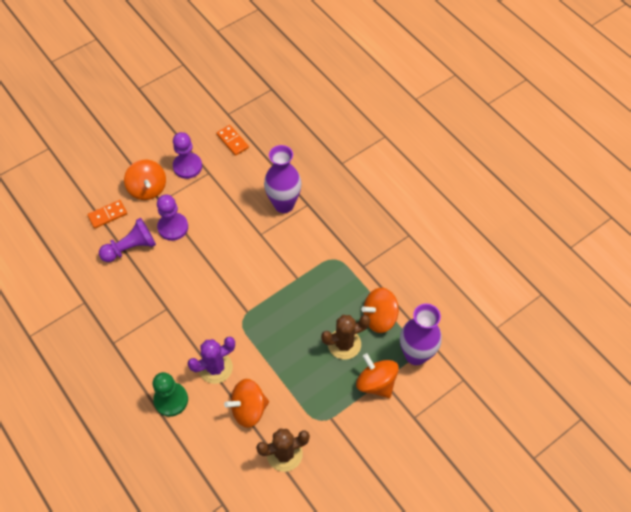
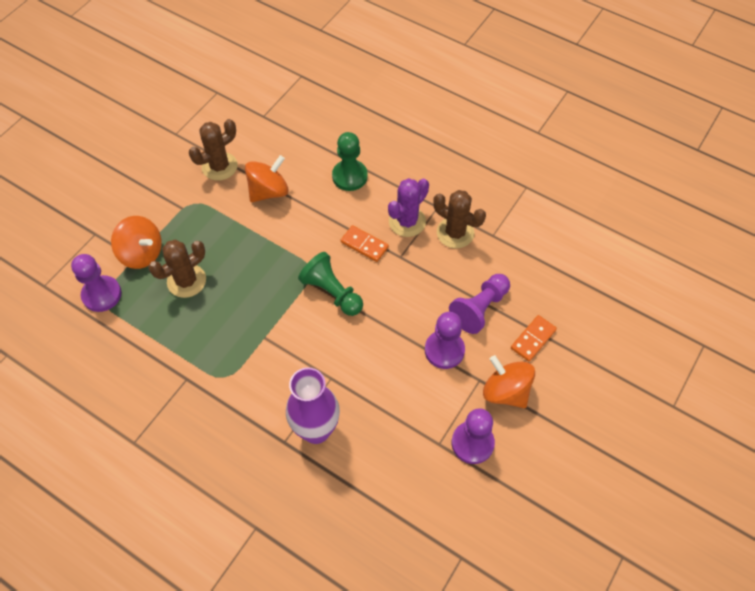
camera: 160 degrees right, 0 degrees up
(112, 314) = (455, 233): none -> brown cactus
(215, 368) = (318, 216): purple cactus -> purple cactus (407, 221)
(232, 141) = (430, 508): orange domino -> orange domino (364, 245)
(233, 296) = (332, 292): none -> green pawn
(379, 318) = (152, 322): orange spinning top -> none
(415, 355) = (102, 294): purple vase -> purple pawn

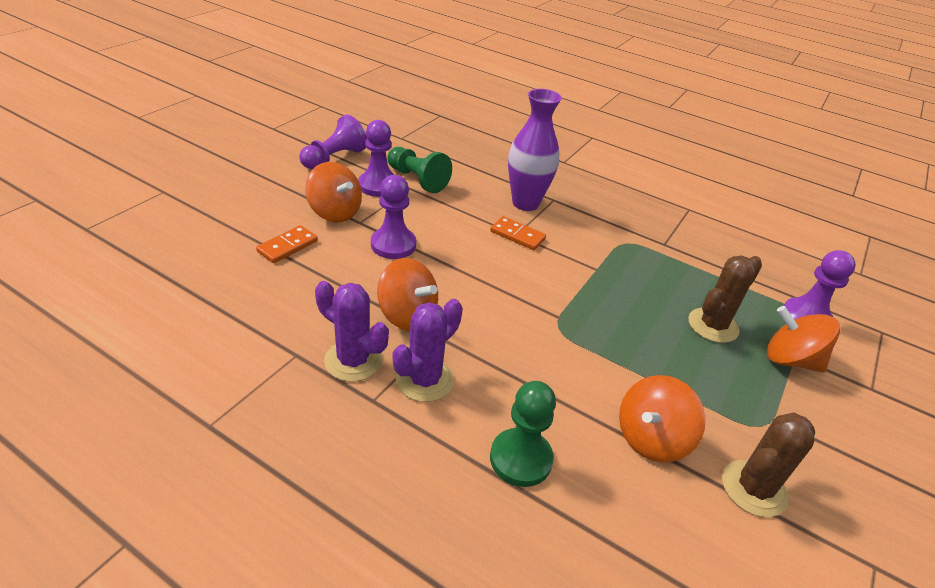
camera: 175 degrees right, 20 degrees down
(332, 292) = (526, 303): green pawn -> green pawn (417, 179)
(364, 245) = (489, 353): orange domino -> orange domino (517, 235)
(424, 273) = (407, 315): none -> orange spinning top
(455, 233) = (353, 360): brown cactus -> purple cactus
(479, 308) = (342, 276): purple pawn -> purple pawn (334, 158)

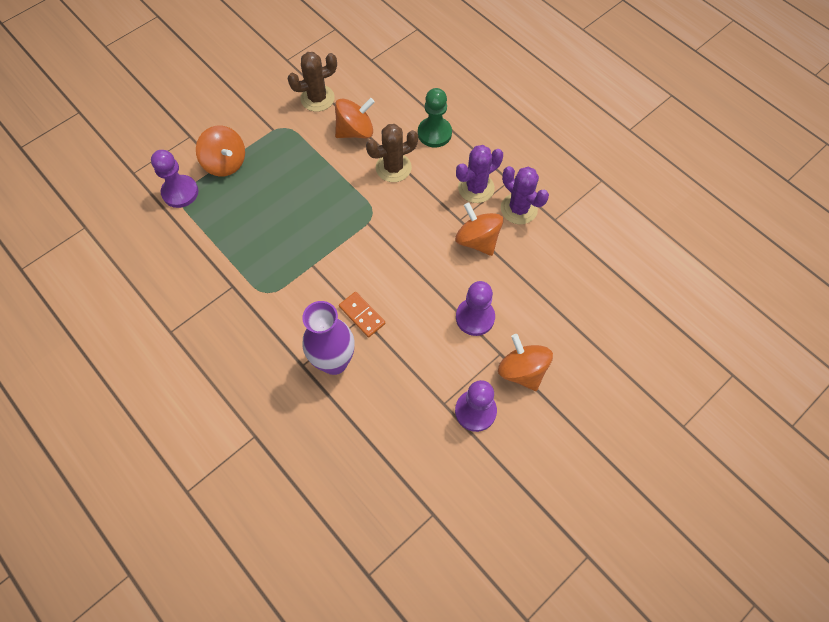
camera: 160 degrees left, 25 degrees up
(287, 246) = (563, 328): orange domino -> none
(334, 158) = (517, 472): purple pawn -> none
(417, 179) = (433, 417): green pawn -> none
(713, 325) = (257, 197): brown cactus -> brown cactus (393, 168)

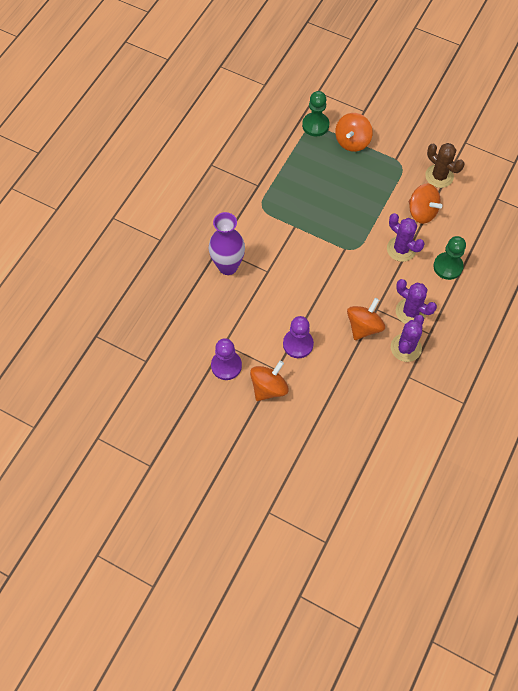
camera: 70 degrees right, 0 degrees up
(180, 192) = (315, 125): purple pawn -> green pawn
(362, 315) = (269, 271): orange domino -> none
(393, 168) = (401, 249): brown cactus -> purple cactus

